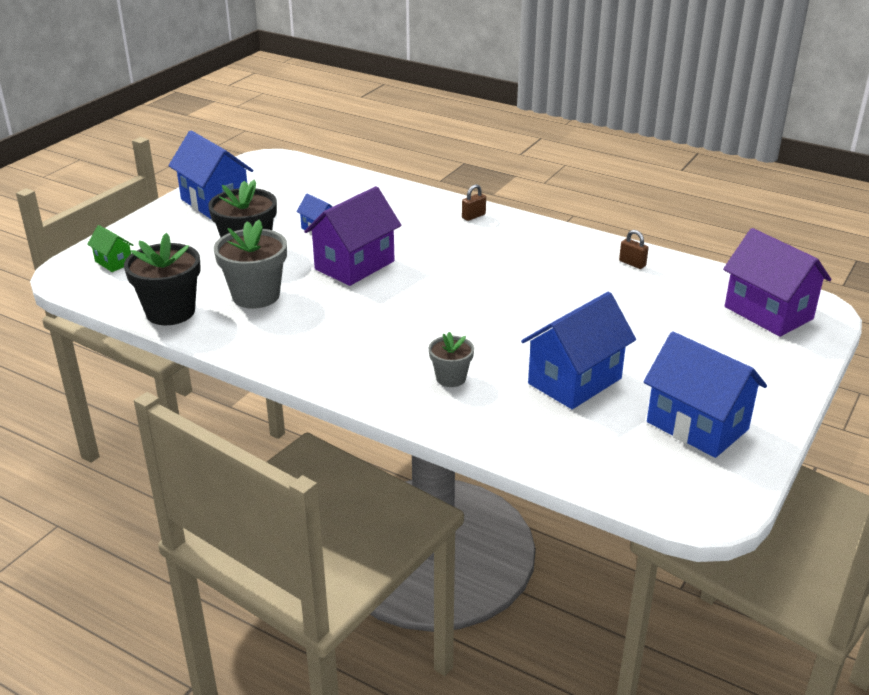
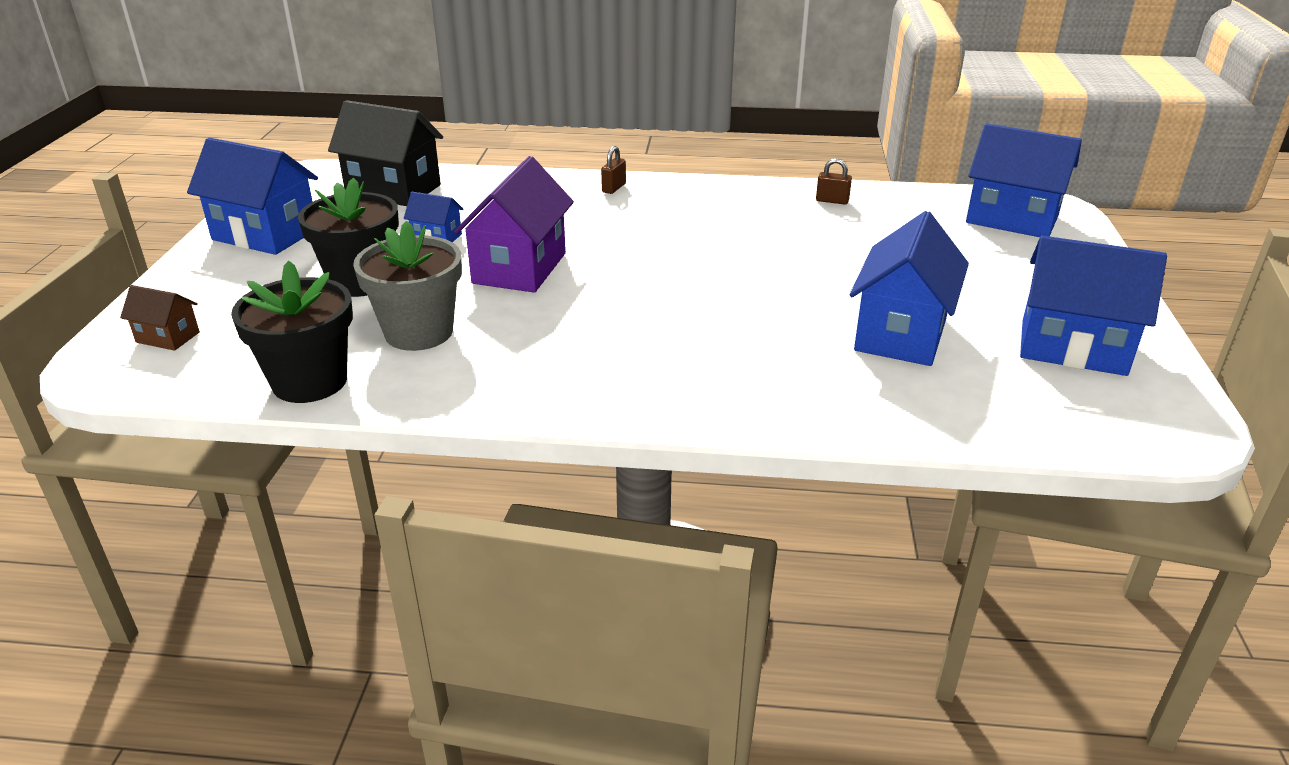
camera: 25 degrees left, 0 degrees up
(114, 262) = (168, 337): green house -> brown house
(319, 185) = (393, 190): none -> black house
(451, 378) = (761, 368): grey flower pot -> none
(768, 313) = (1012, 219): purple house -> blue house

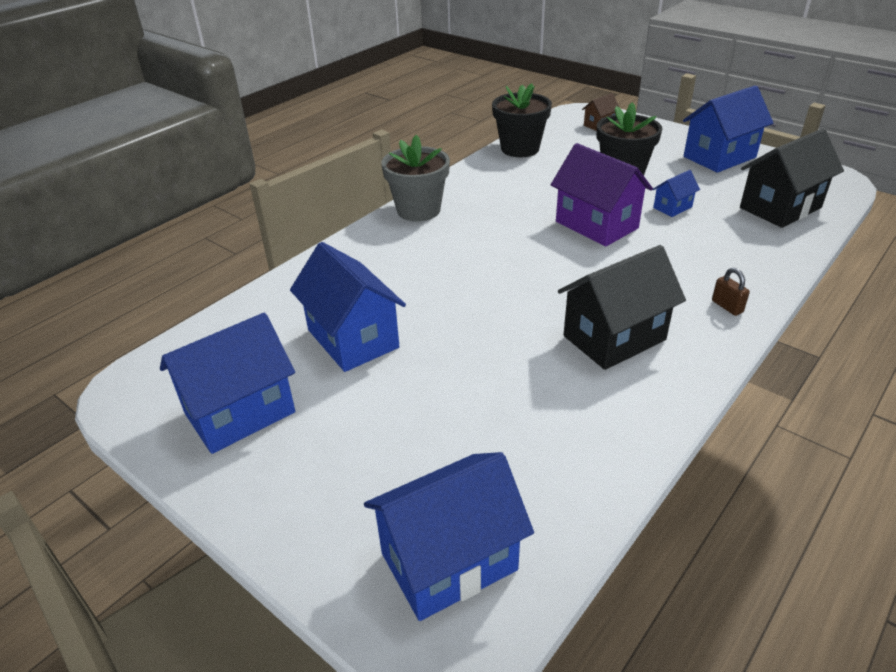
camera: 125 degrees right, 5 degrees up
(419, 332) = (541, 179): grey flower pot -> grey flower pot (418, 210)
(718, 219) = (614, 338): none -> black house
(832, 201) = (605, 433): brown padlock -> none

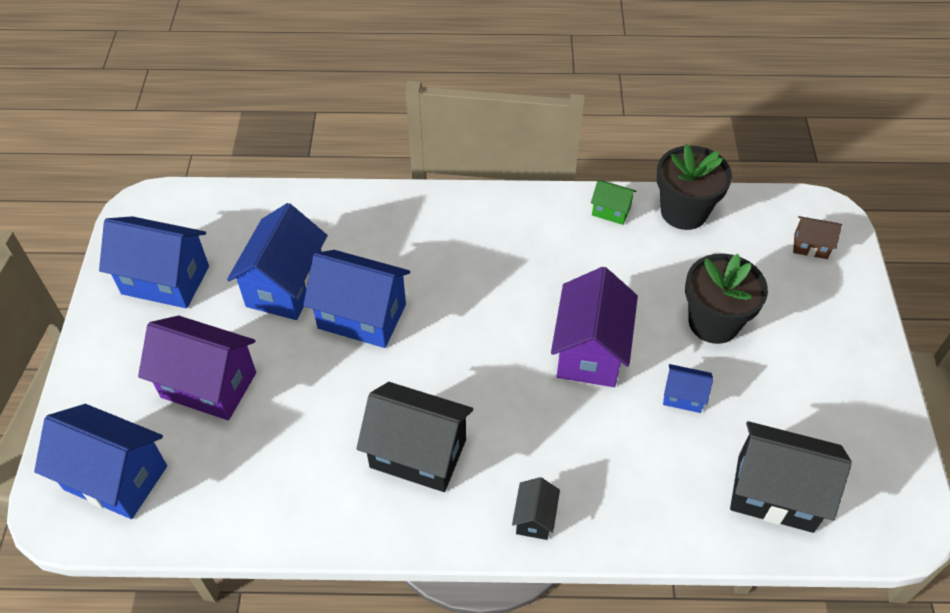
camera: 50 degrees right, 15 degrees up
(406, 435) = (209, 385): none -> purple house
(418, 210) = (495, 209): grey flower pot -> none
(484, 170) = (611, 211): none -> green house
(719, 157) = (845, 389): blue house -> blue house (362, 316)
(727, 306) = (534, 518): brown padlock -> black house

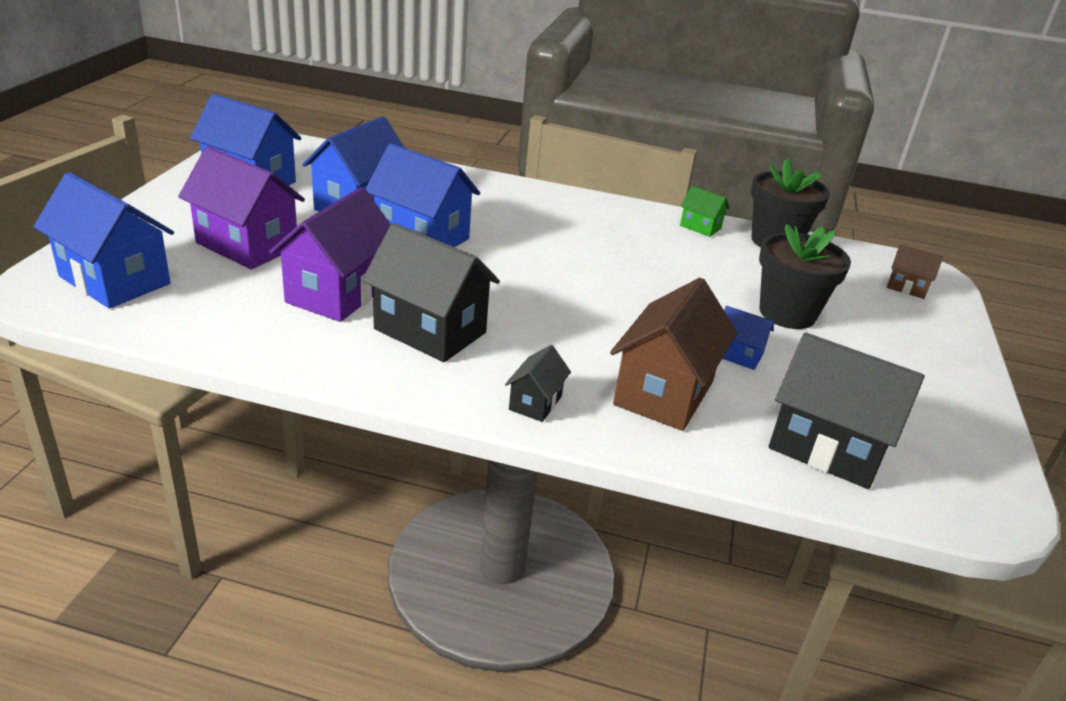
camera: 10 degrees right, 20 degrees down
(590, 351) = (645, 304): purple house -> purple house (338, 293)
(634, 469) = (664, 393): none -> brown house

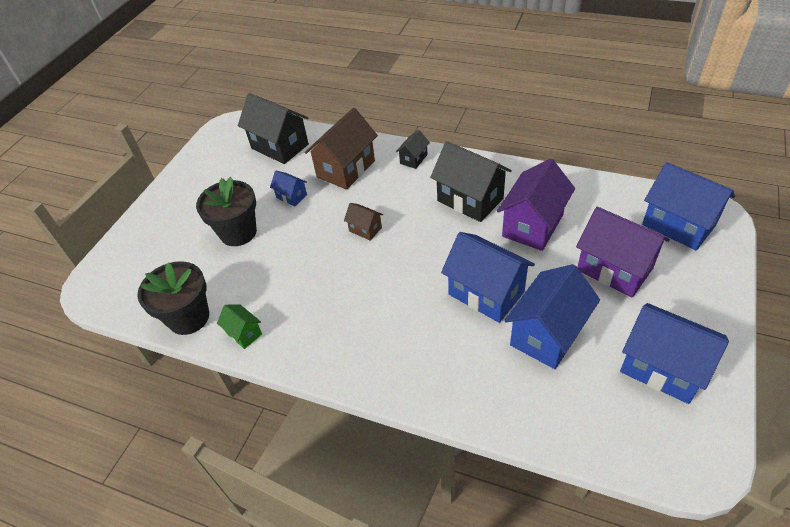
camera: 165 degrees left, 15 degrees up
(906, 287) = (127, 267): brown house -> brown house (365, 229)

